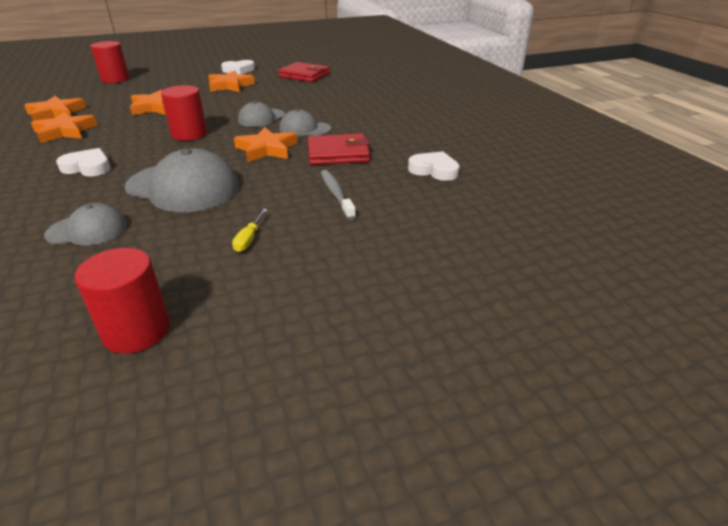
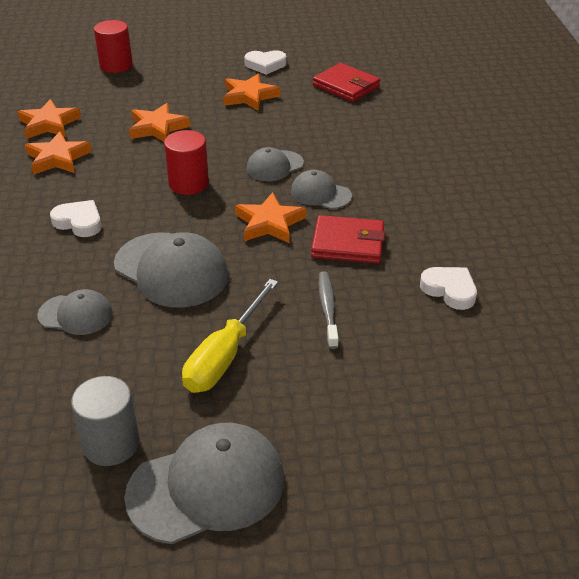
camera: 15 degrees right, 5 degrees up
(137, 331) = (111, 444): red cylinder -> grey cylinder
(249, 239) = (225, 356): yellow screwdriver -> yellow screwdriver, size x2.25
(256, 350) = (207, 486): none -> grey cap

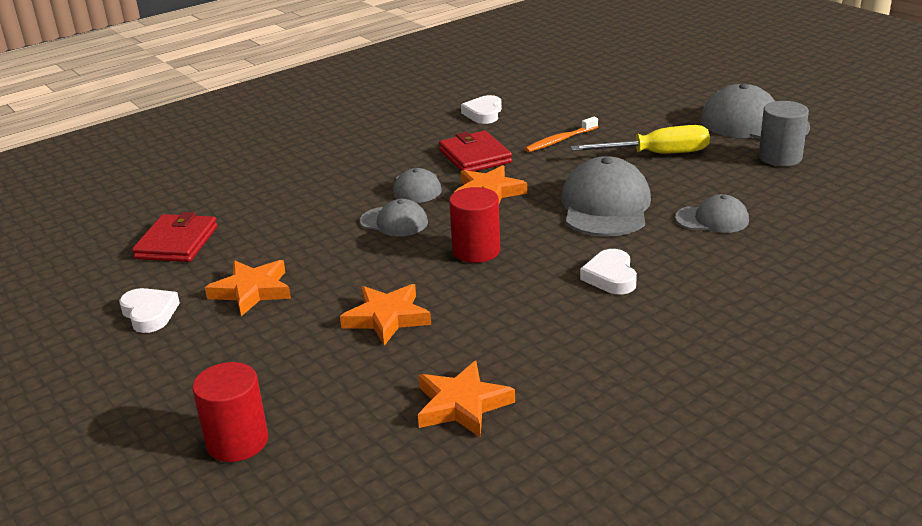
camera: 120 degrees left, 10 degrees down
(58, 158) = (527, 351): orange star -> none
(76, 314) = (712, 219): grey cap -> grey cap turned 120 degrees clockwise
(327, 309) = (560, 140): grey toothbrush -> orange toothbrush

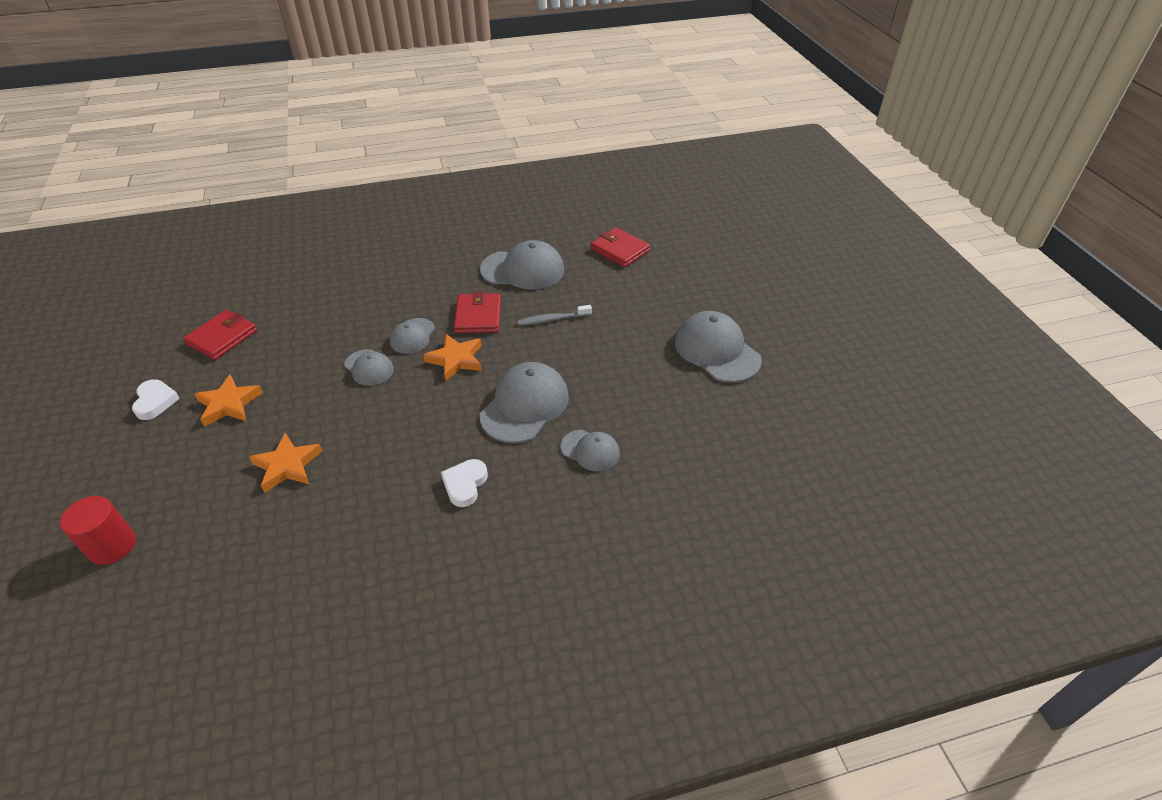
camera: 20 degrees right, 15 degrees up
(462, 405) = (264, 573): orange star -> none
(476, 251) = (397, 419): red cylinder -> none
(483, 113) = (523, 270): white heart -> grey cap
(560, 140) = (553, 319): orange toothbrush -> grey toothbrush
(571, 79) = (620, 250): none -> red wallet
(656, 154) = (611, 360): yellow screwdriver -> none
(780, 157) = (704, 398): grey cylinder -> none

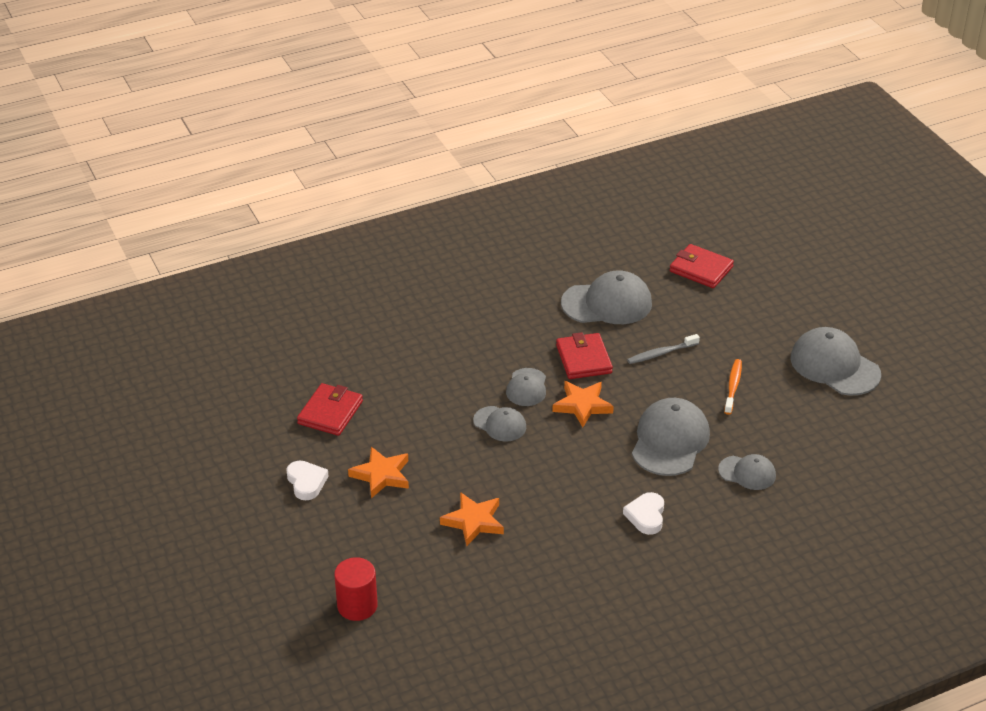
camera: 10 degrees left, 5 degrees down
(609, 359) = (733, 386): none -> orange toothbrush

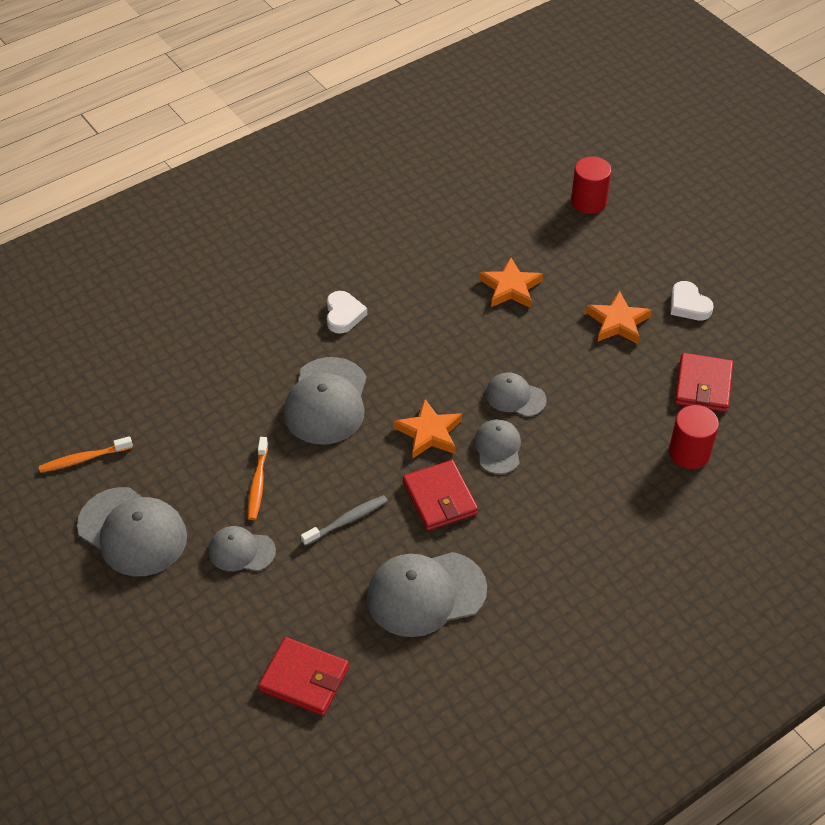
camera: 170 degrees right, 10 degrees up
(368, 365) = (689, 453): none -> red cylinder
(747, 473) = (242, 375): grey cap -> grey cap (241, 551)
(884, 422) = (84, 459): none -> orange toothbrush

